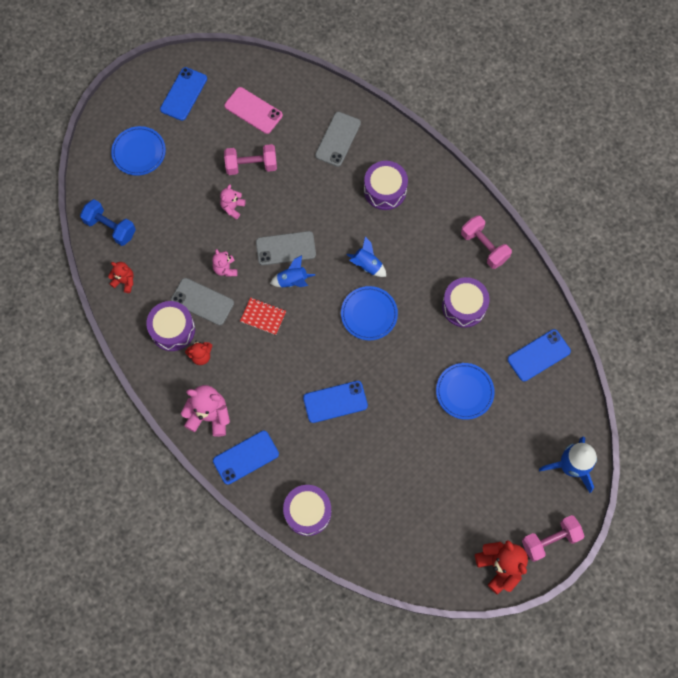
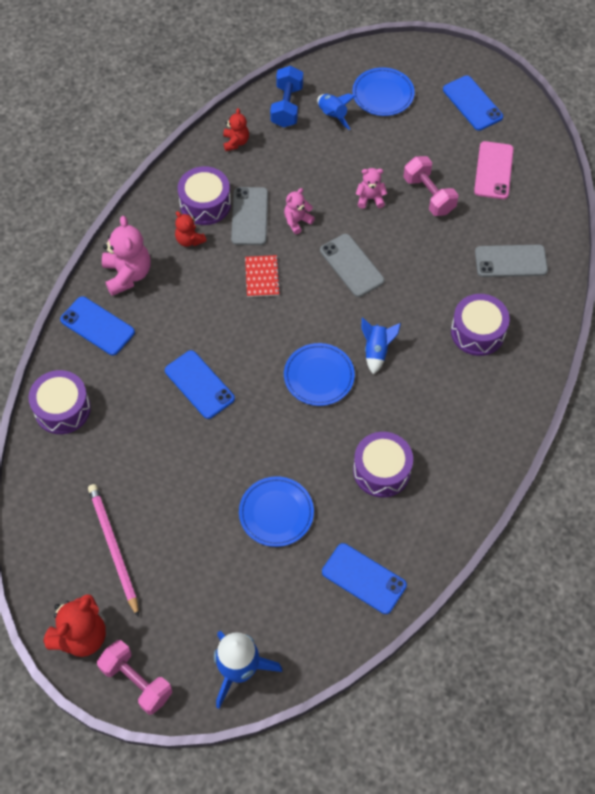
camera: 65 degrees right, 10 degrees down
(183, 94) = (472, 103): blue phone -> blue phone turned 60 degrees clockwise
(292, 281) = (317, 287): blue rocket -> blue rocket (332, 115)
(442, 517) = (113, 549): none -> pink pencil
(484, 247) = (468, 463): pink dumbbell -> none

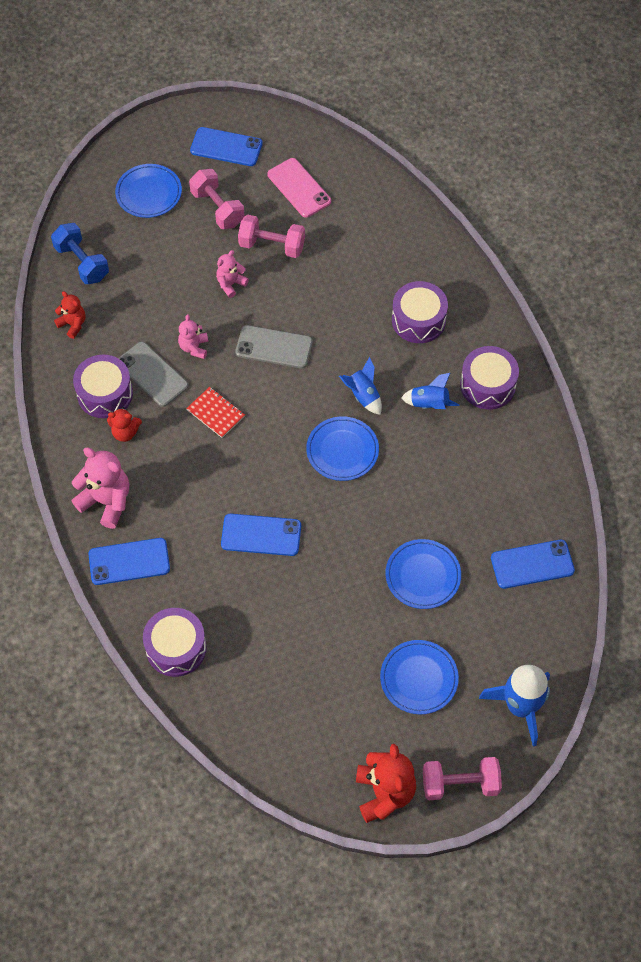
camera: 45 degrees left, 0 degrees up
(113, 549) = (336, 711): pink pencil -> none
(192, 581) = (419, 678): none -> blue plate
(332, 115) = (127, 241): blue rocket -> blue rocket (429, 404)
(381, 470) = (461, 478): purple drum -> purple drum (487, 385)
(419, 140) = (217, 208): none -> pink dumbbell
(510, 261) = (385, 248): grey phone -> none

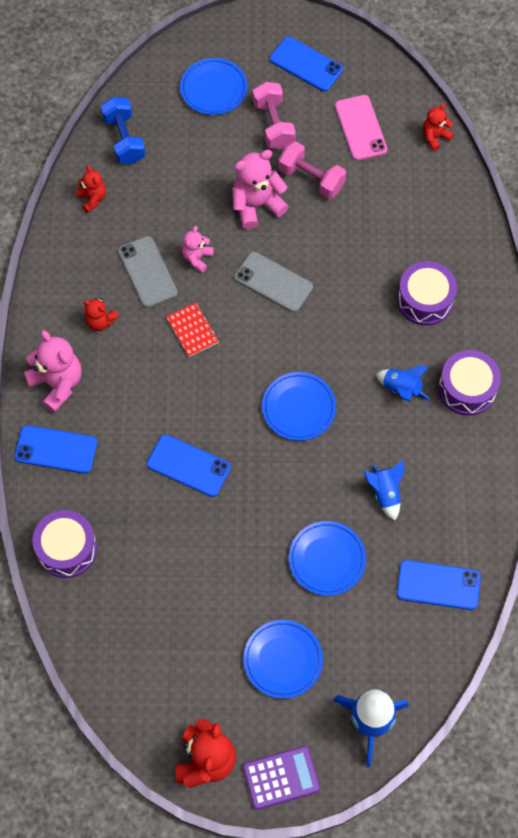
camera: 20 degrees right, 5 degrees up
(105, 394) = (96, 277): purple drum -> none
(231, 284) = (256, 205): pink teddy bear -> pink teddy bear, size x1.74
(363, 395) = (340, 359): blue rocket -> blue rocket (385, 493)
(370, 176) = (435, 137): none -> red teddy bear
(460, 784) = (281, 778): pink dumbbell -> purple calculator

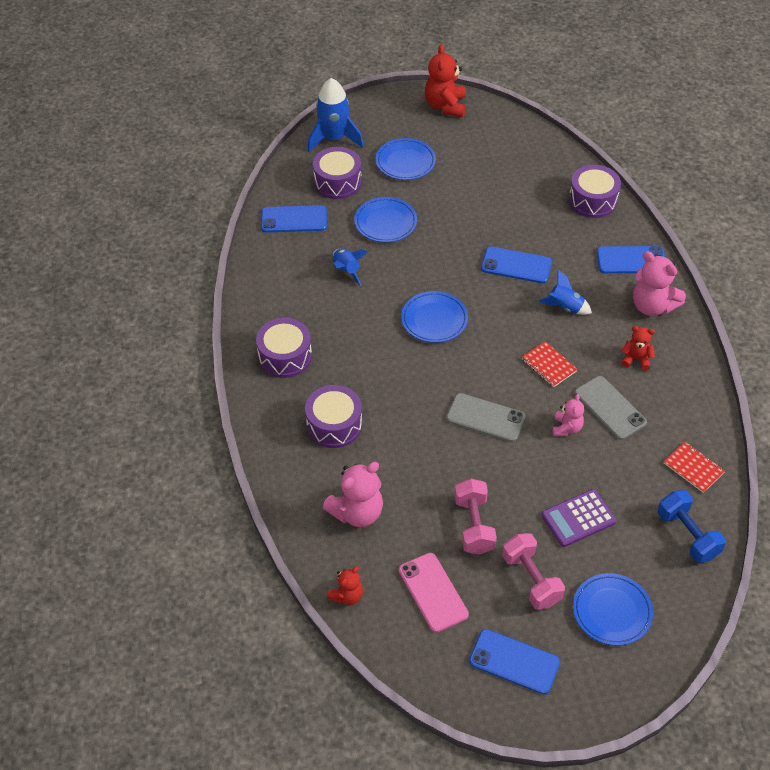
camera: 170 degrees right, 15 degrees down
(92, 198) = (693, 468): red teddy bear -> red notebook
(256, 205) = (523, 488): pink teddy bear -> pink teddy bear (357, 512)
(281, 778) = (391, 105): purple calculator -> purple calculator (578, 518)
(311, 179) = (474, 525): pink dumbbell -> pink dumbbell turned 60 degrees clockwise
(376, 639) = (337, 182): none -> purple drum
(401, 389) = (345, 347): blue rocket -> blue rocket (565, 307)

